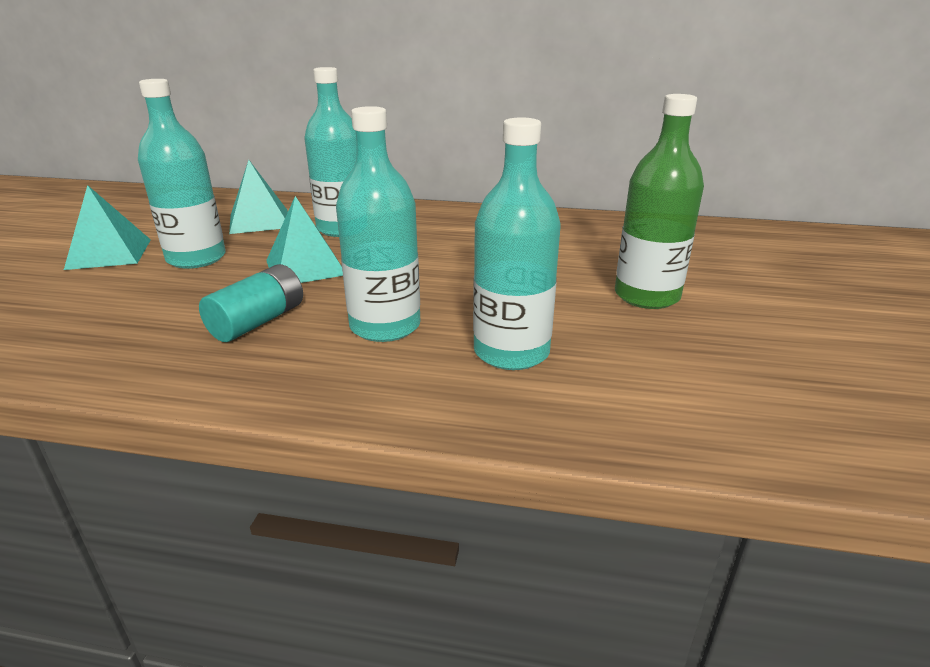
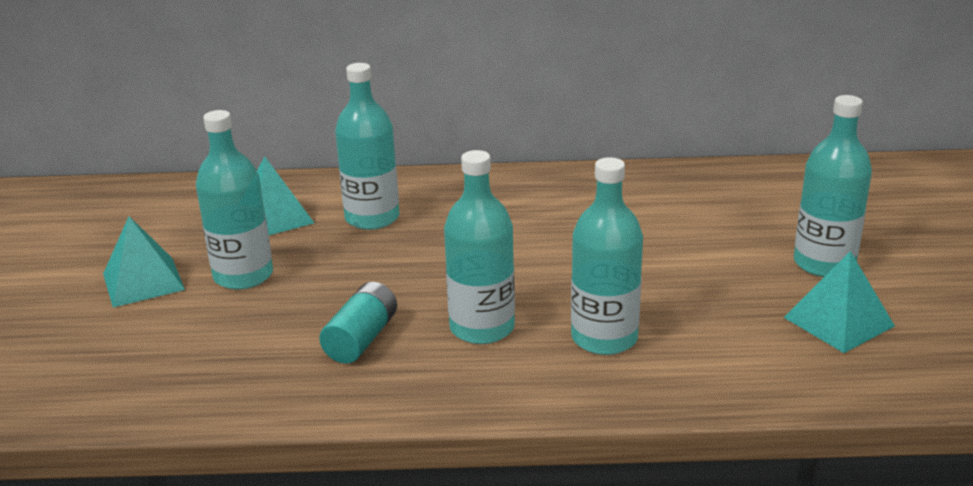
camera: 10 degrees left, 0 degrees up
(305, 267) = (365, 272): turquoise pyramid -> turquoise pyramid (838, 321)
(646, 296) = (704, 264): green bottle -> none
(782, 309) = (824, 263): none -> turquoise bottle

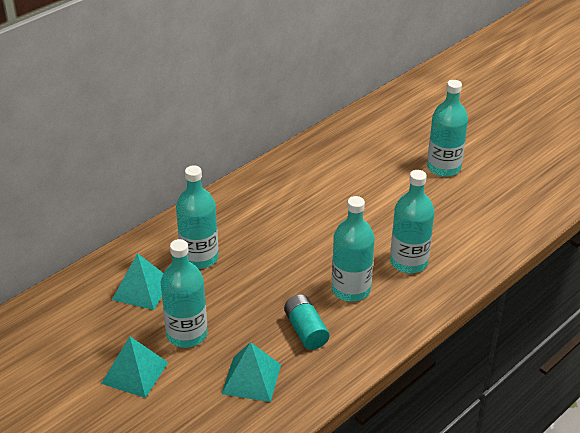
camera: 45 degrees left, 10 degrees up
(838, 321) = (484, 197): turquoise pyramid -> turquoise pyramid (251, 379)

